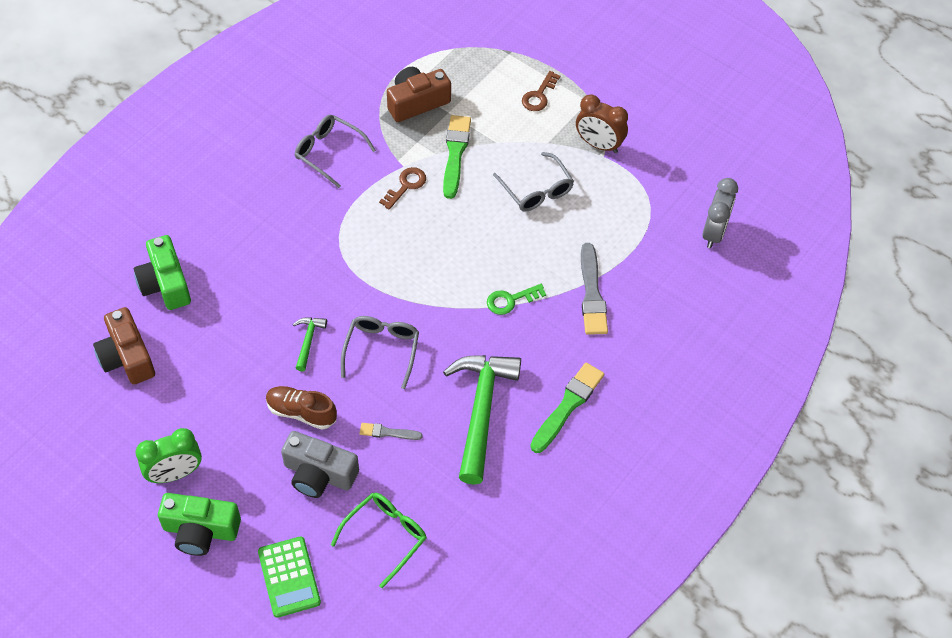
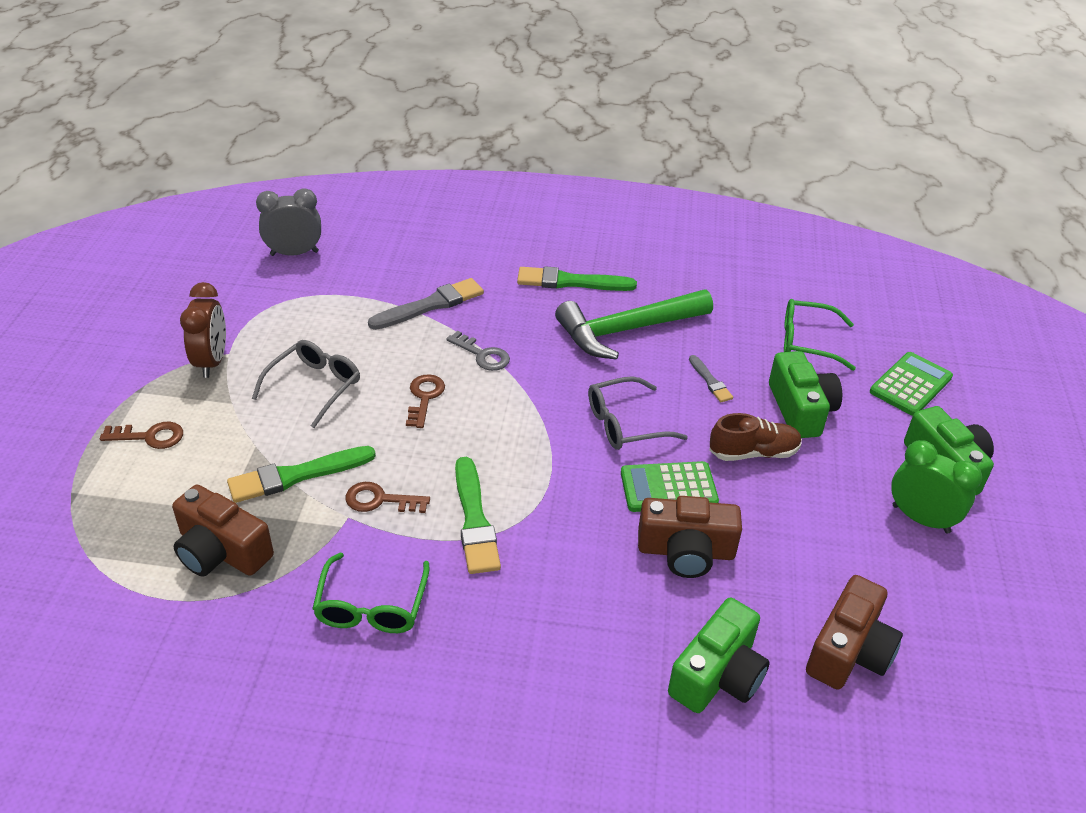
camera: 120 degrees left, 15 degrees down
(253, 319) = (686, 551): none -> brown camera
(301, 412) = (753, 453): brown shoe -> brown shoe turned 90 degrees counterclockwise
(308, 341) = (668, 488): green hammer -> green calculator
(319, 474) = (800, 409): grey camera -> green camera
(328, 152) = (371, 606): grey glasses -> green glasses
(356, 225) = (474, 520): none -> green brush
(486, 246) = (424, 397): none -> brown key
(510, 300) = (482, 355): green key -> grey key

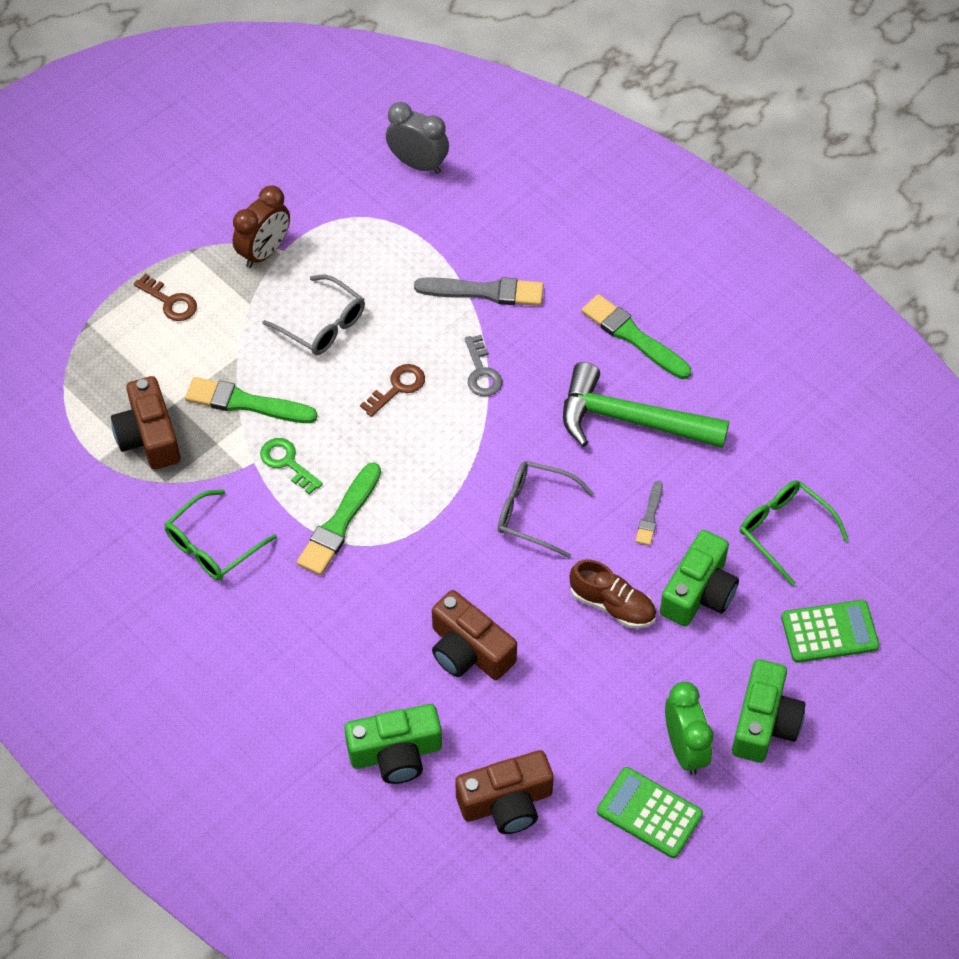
camera: 40 degrees right, 15 degrees up
(315, 386) = (323, 325): grey glasses -> grey glasses turned 60 degrees clockwise
(380, 500) = (287, 462): brown key -> green key
(668, 488) = (510, 591): green calculator -> green calculator (649, 813)

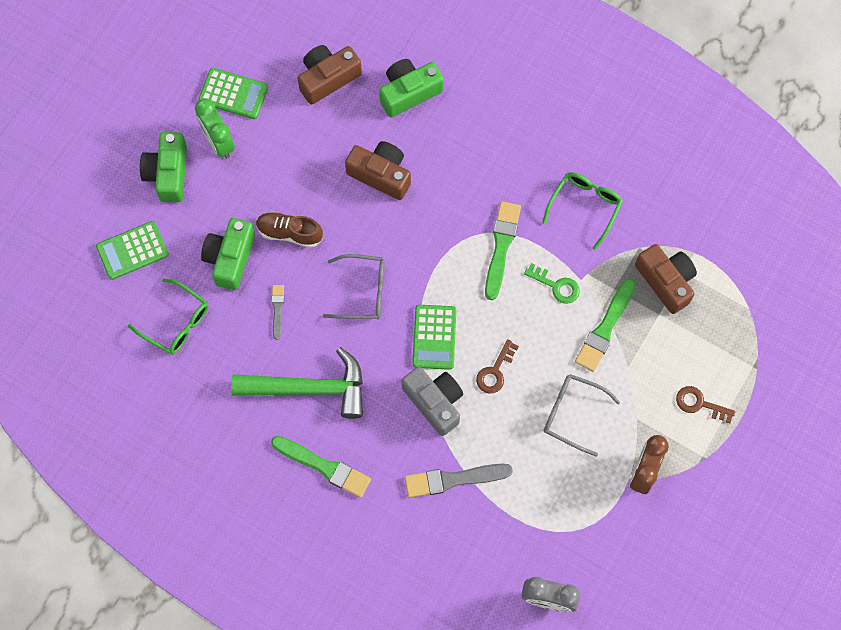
camera: 165 degrees right, 15 degrees up
(246, 403) = (605, 328): green brush -> green brush turned 120 degrees clockwise
(460, 440) = (434, 337): none -> green calculator
(481, 372) = (434, 402): grey key -> grey camera

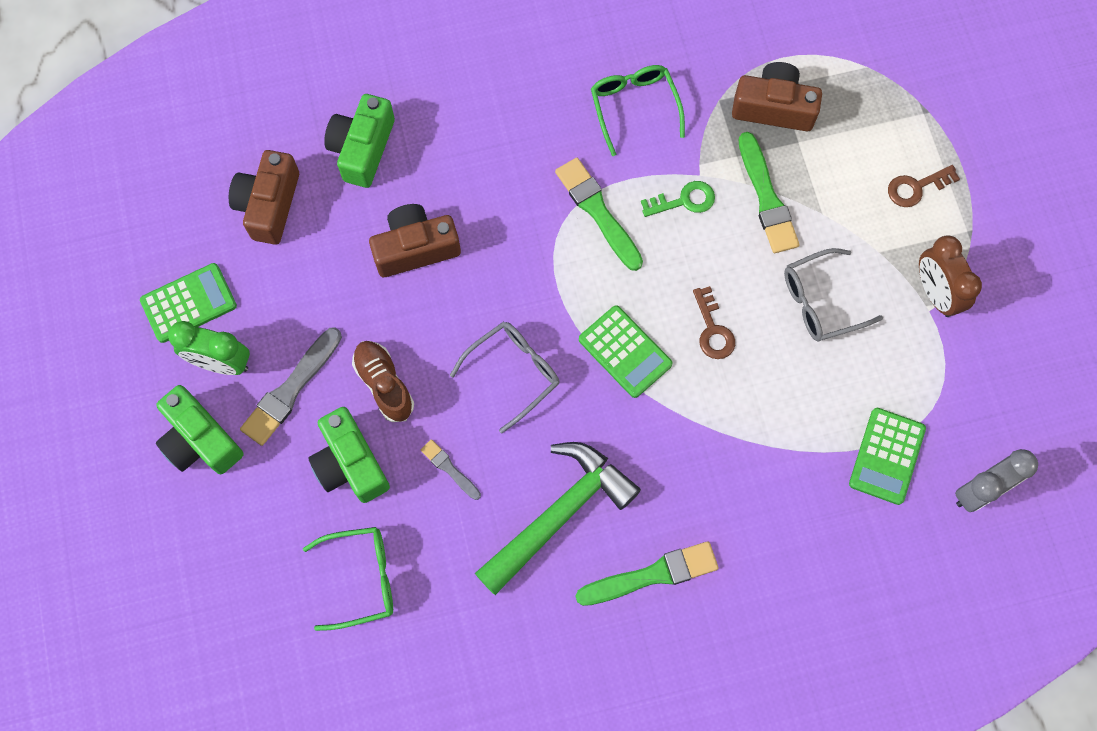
camera: 45 degrees left, 0 degrees up
(132, 250) = (242, 551): green calculator -> green calculator (886, 456)
(289, 233) = (384, 384): brown shoe -> brown shoe turned 90 degrees clockwise
(434, 402) = (689, 411): grey camera -> none
(453, 479) = (782, 466): grey brush -> grey brush (291, 389)

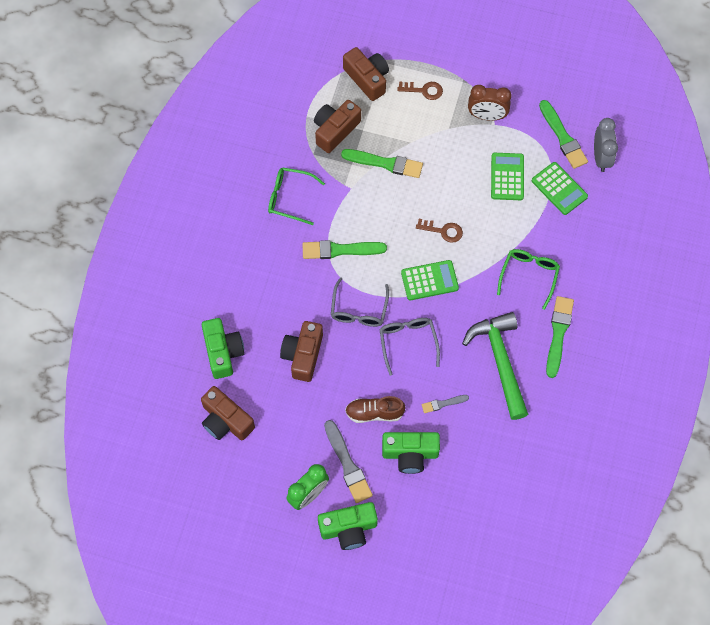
camera: 60 degrees left, 5 degrees down
(189, 303) = (260, 495): green calculator -> green calculator (507, 177)
(362, 149) = (223, 352): green camera -> green camera turned 150 degrees counterclockwise
(362, 578) = (479, 480): green glasses -> green glasses (529, 276)
(684, 200) = (361, 204): green key -> none
(820, 302) = (459, 171): grey glasses -> grey glasses (359, 310)
(882, 105) = (367, 78): none -> brown camera
(916, 187) = (424, 90): brown key -> brown key turned 90 degrees counterclockwise
(975, 417) = (563, 137): none -> green brush

